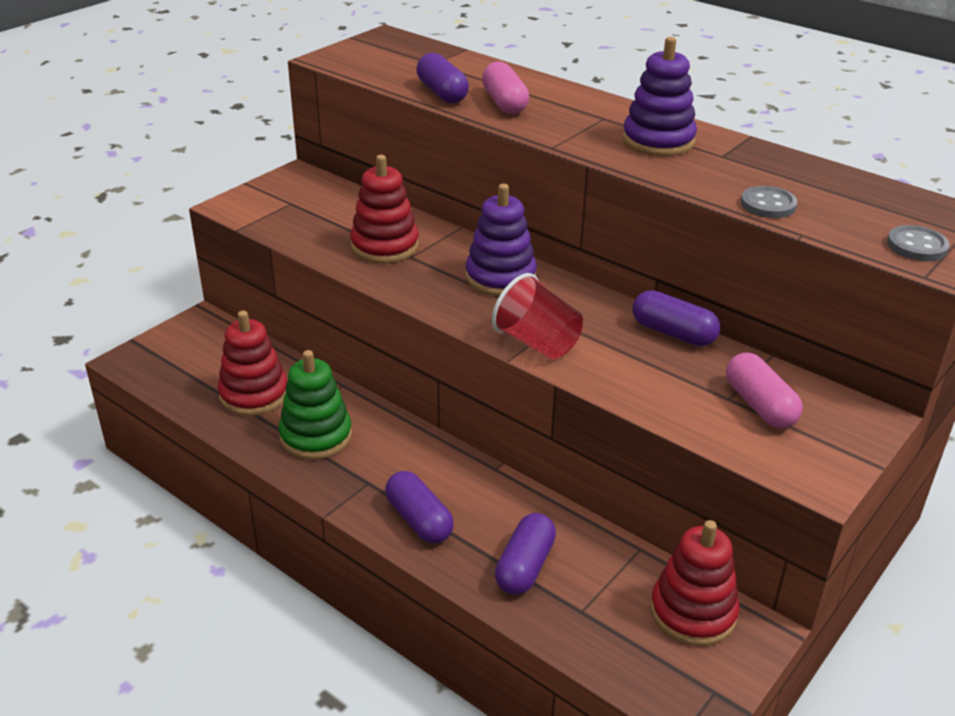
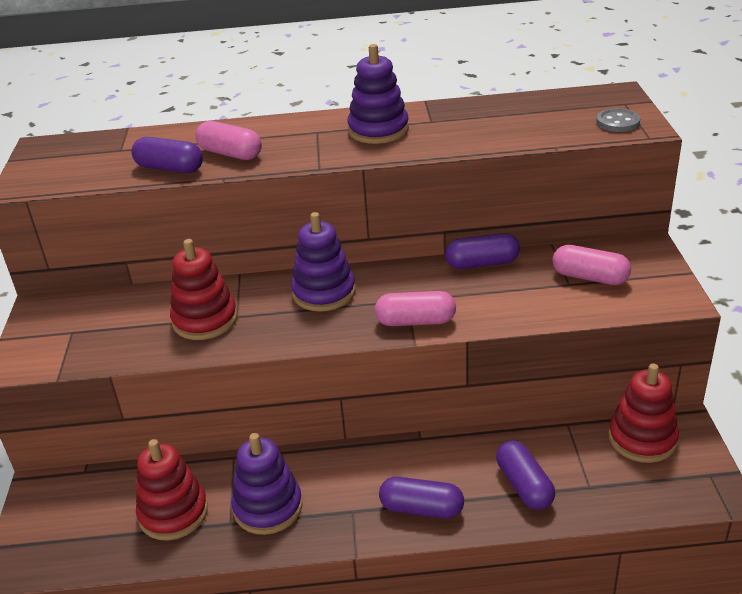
camera: 40 degrees left, 0 degrees up
(316, 436) = (268, 507): green stacking toy -> purple stacking toy
(537, 343) = (415, 321): red cup -> pink capsule
(768, 205) = (508, 138): grey button -> none

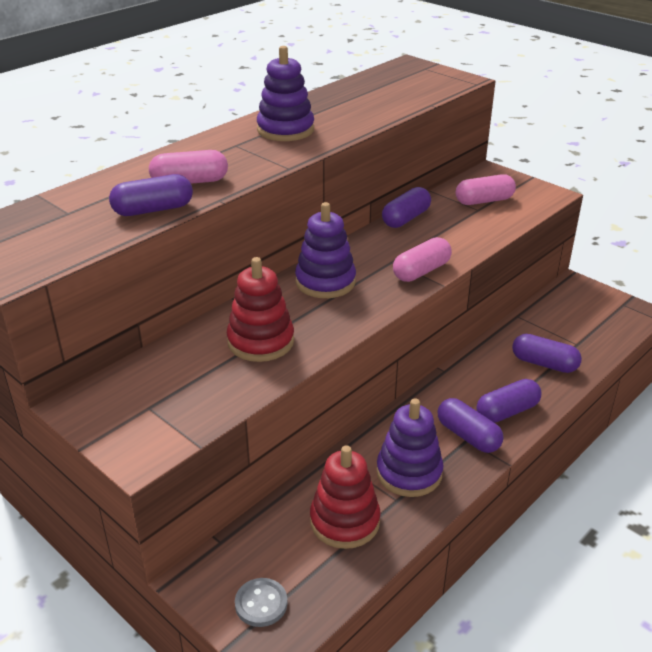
camera: 45 degrees left, 0 degrees up
(356, 508) = (468, 436): none -> purple capsule
(618, 122) = (442, 80): grey button -> grey button (261, 604)
(642, 439) = (567, 303): red stacking toy -> none

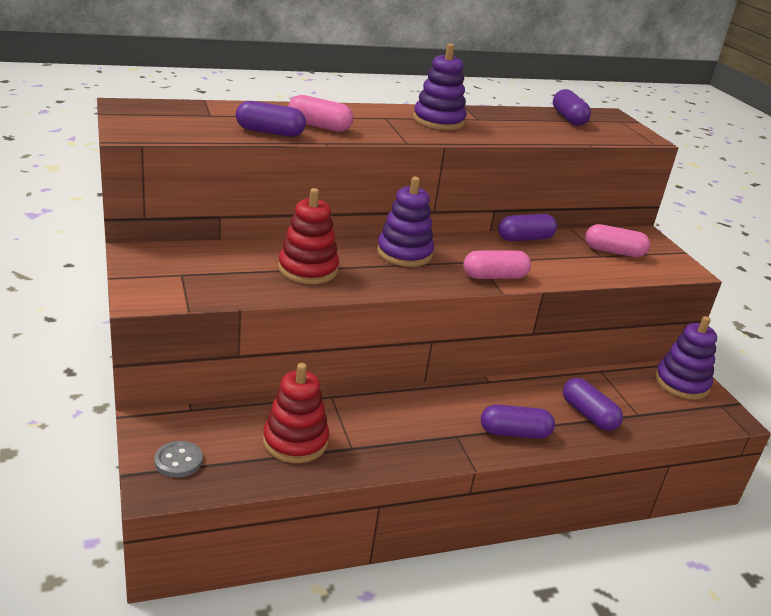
camera: 25 degrees right, 5 degrees down
(409, 473) = (381, 435): purple stacking toy -> purple stacking toy (681, 383)
(468, 436) = (459, 434): purple capsule -> purple capsule (568, 118)

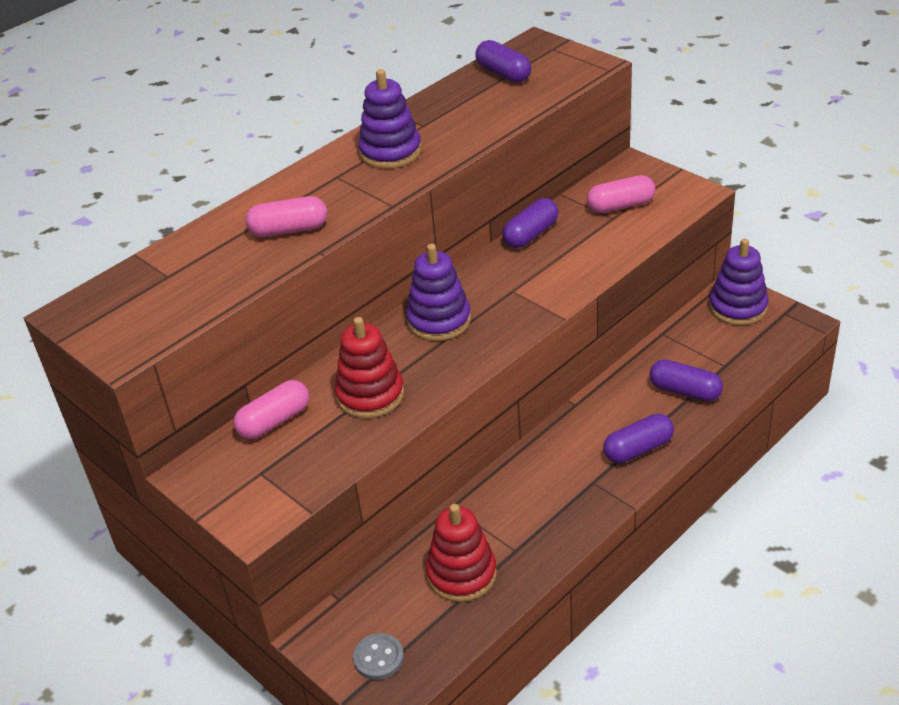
camera: 20 degrees left, 10 degrees up
(270, 132) = (253, 268): purple capsule -> none
(494, 276) = (542, 302): pink capsule -> pink capsule (274, 421)

